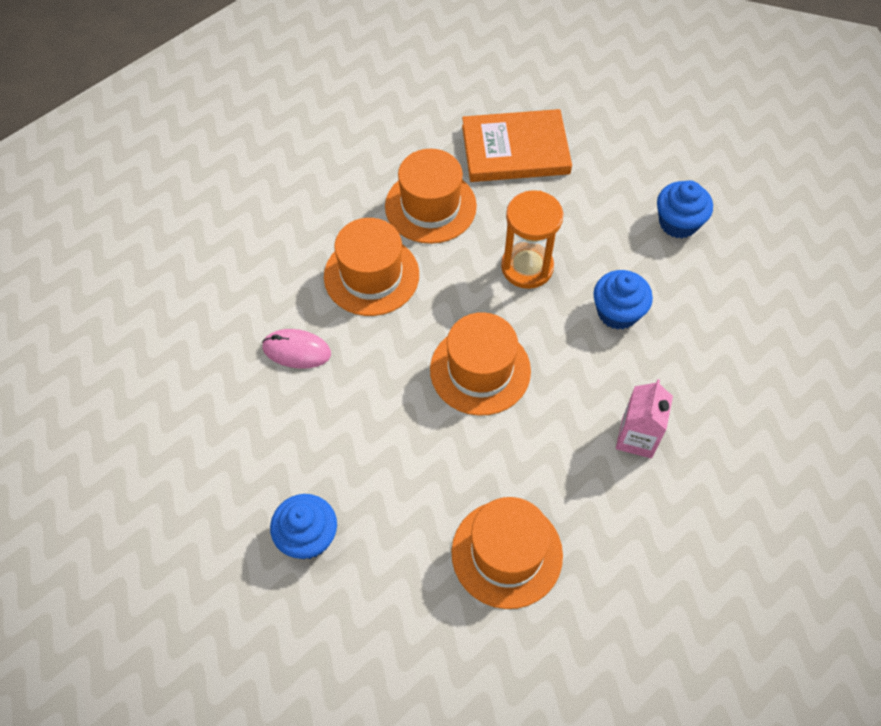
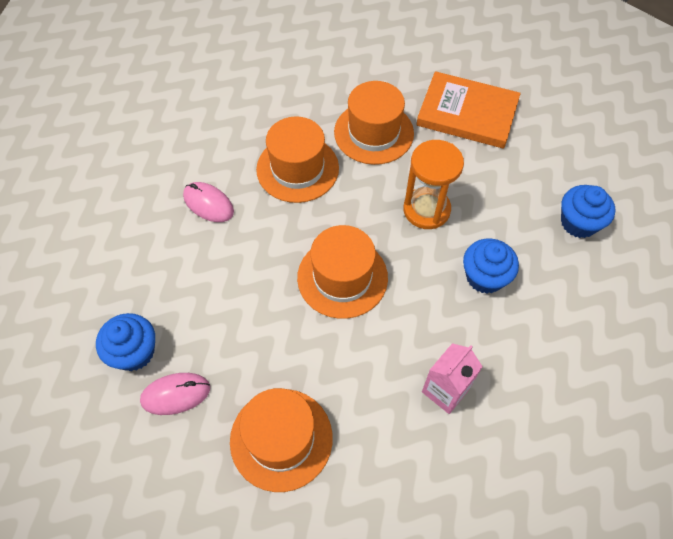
camera: 25 degrees right, 0 degrees up
(376, 559) = (175, 394): none -> pink mouse

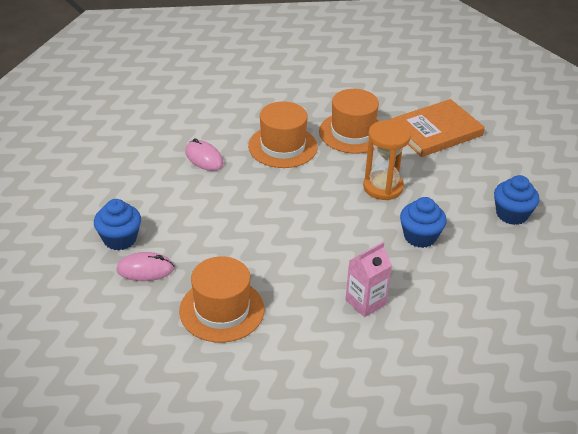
camera: 10 degrees right, 20 degrees down
(342, 277) = (300, 219): orange hat -> none
(467, 113) = (436, 131): orange book -> orange book turned 60 degrees counterclockwise

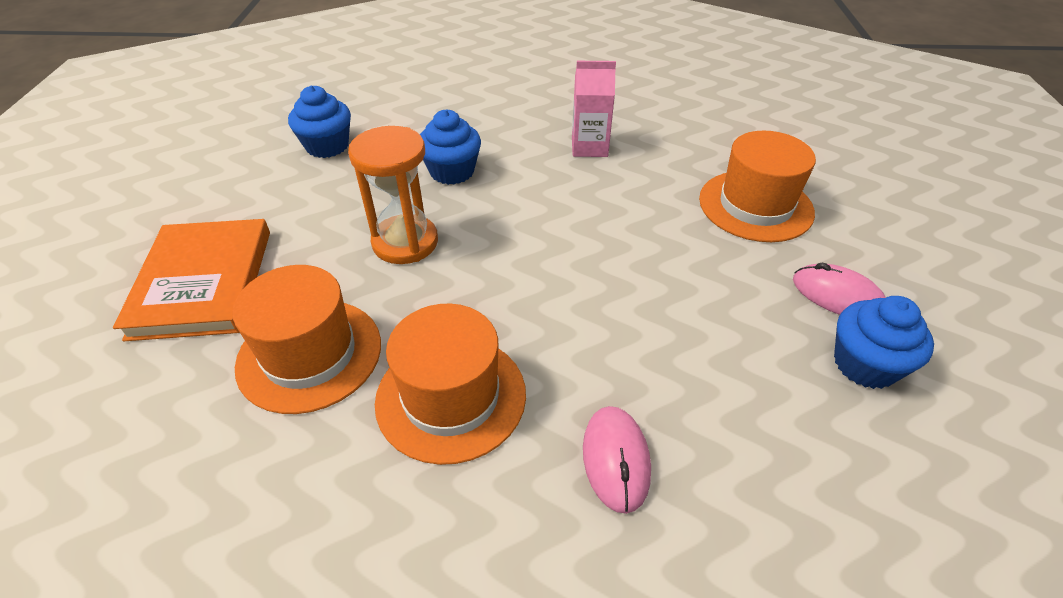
camera: 140 degrees left, 5 degrees up
(436, 131) = (203, 282): orange book -> orange book turned 75 degrees clockwise

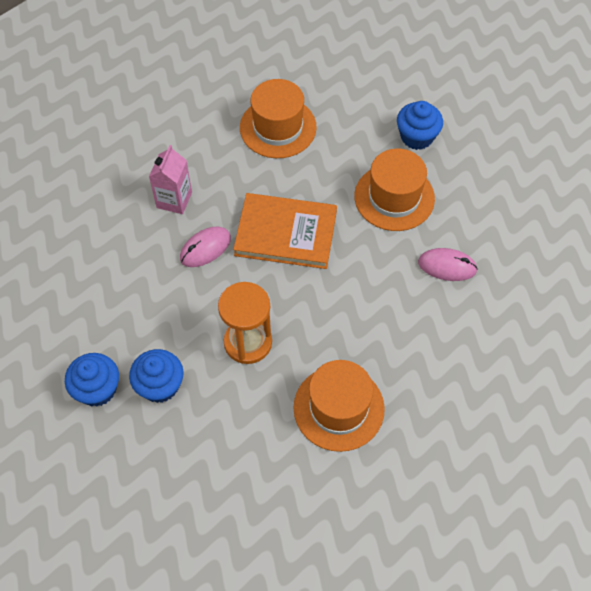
camera: 75 degrees left, 15 degrees up
(203, 282) = (250, 478): orange book -> orange book (286, 233)
(451, 397) = (390, 334): orange hat -> orange hat (394, 197)
(452, 171) = (172, 299): blue cupcake -> blue cupcake (160, 385)
(837, 296) = (367, 124): pink mouse -> pink mouse (205, 248)

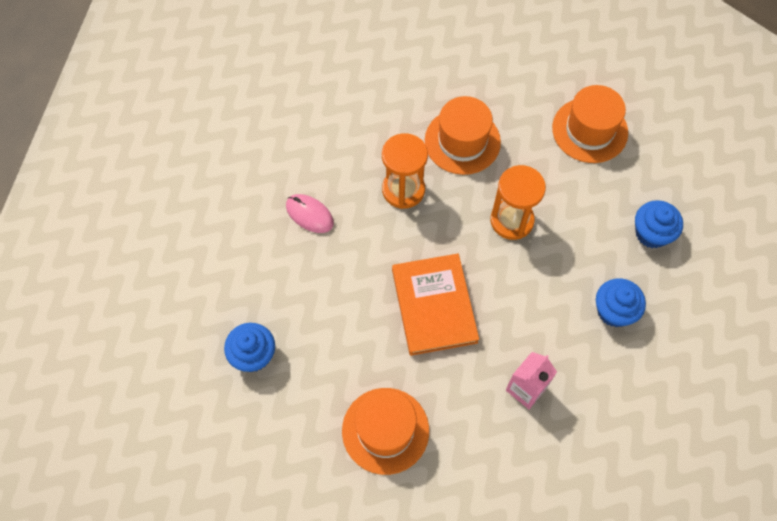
camera: 155 degrees left, 5 degrees up
(160, 385) = (598, 215): blue cupcake -> blue cupcake (614, 311)
(205, 248) = (515, 322): pink mouse -> none
(286, 233) = (434, 306): orange book -> orange book turned 45 degrees clockwise
(372, 328) = (403, 190): none -> orange hourglass
(394, 197) = (315, 299): orange hat -> orange hat (589, 130)

